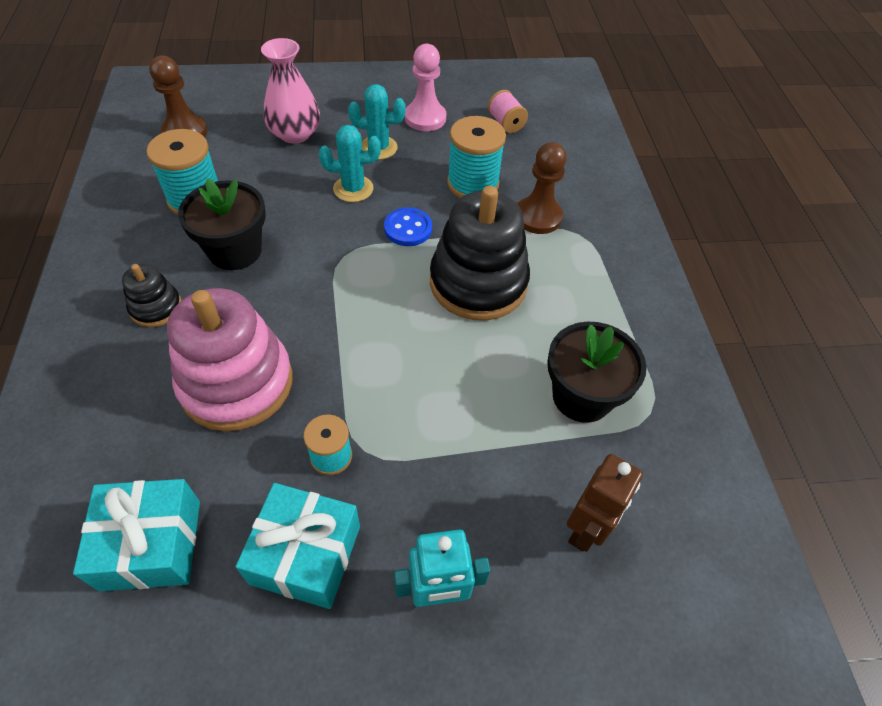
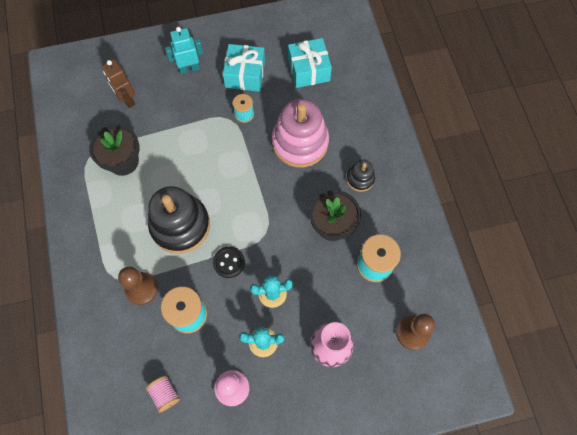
camera: 175 degrees right, 15 degrees up
(408, 228) = (229, 262): blue button -> black button
(586, 529) = (127, 99): brown robot -> brown robot turned 60 degrees counterclockwise

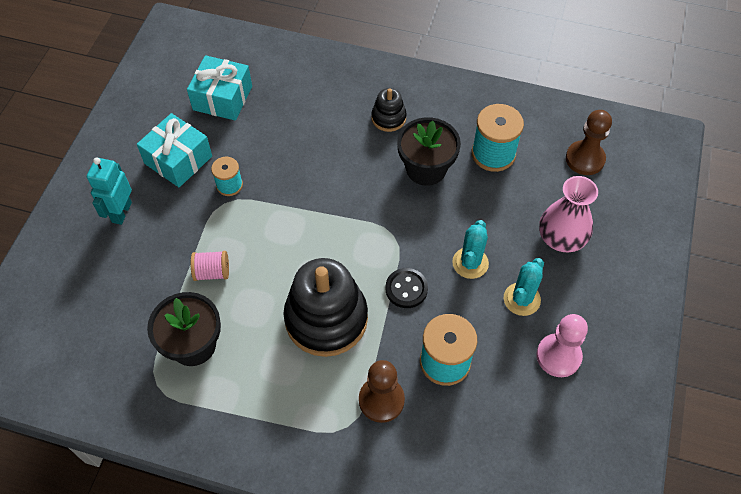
camera: 60 degrees left, 10 degrees down
(127, 99) = (108, 301): brown robot -> none
(165, 394) = (529, 433): pink spool -> pink spool (212, 272)
(300, 142) = (306, 149): pink stacking toy -> none

